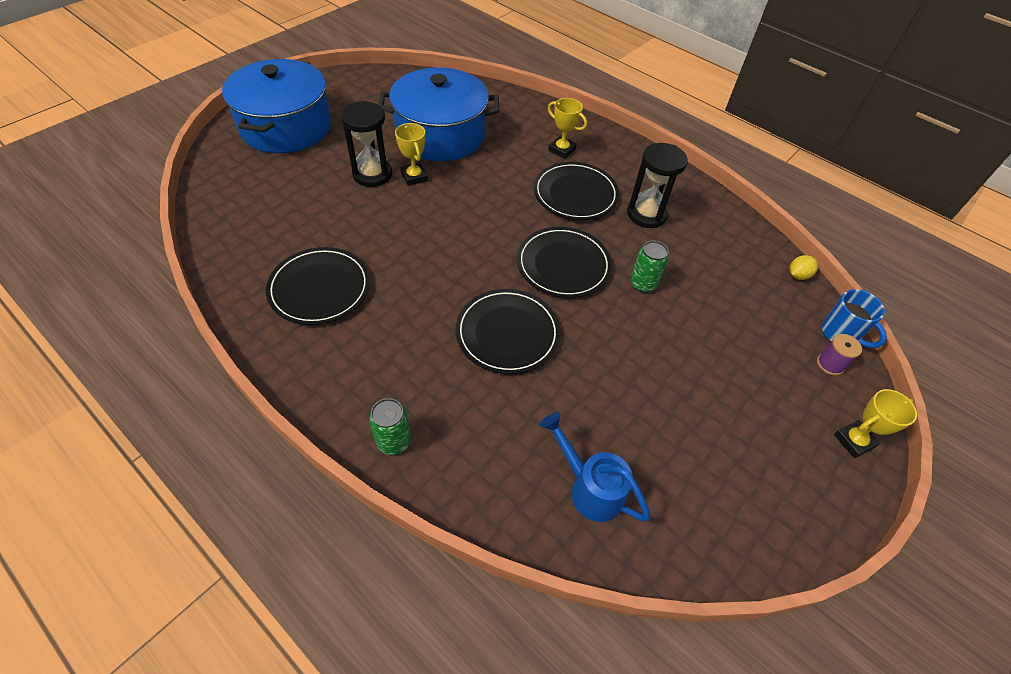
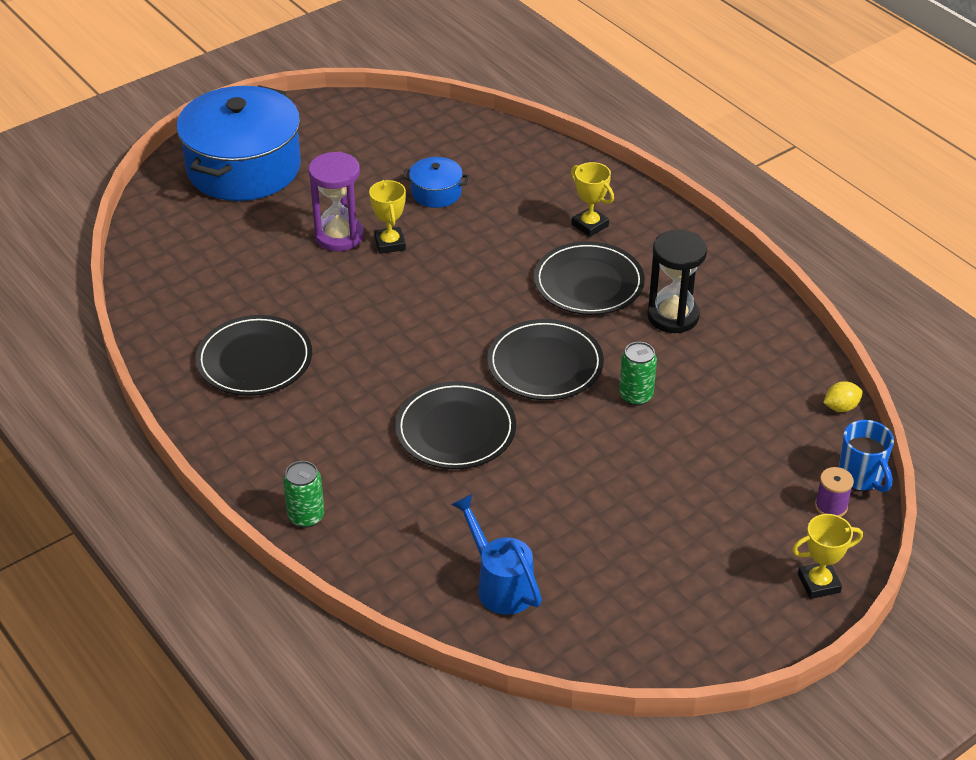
camera: 15 degrees right, 10 degrees down
(372, 174) = (339, 236): black hourglass -> purple hourglass
(441, 135) = (436, 193): blue pot -> blue pot, size x0.43

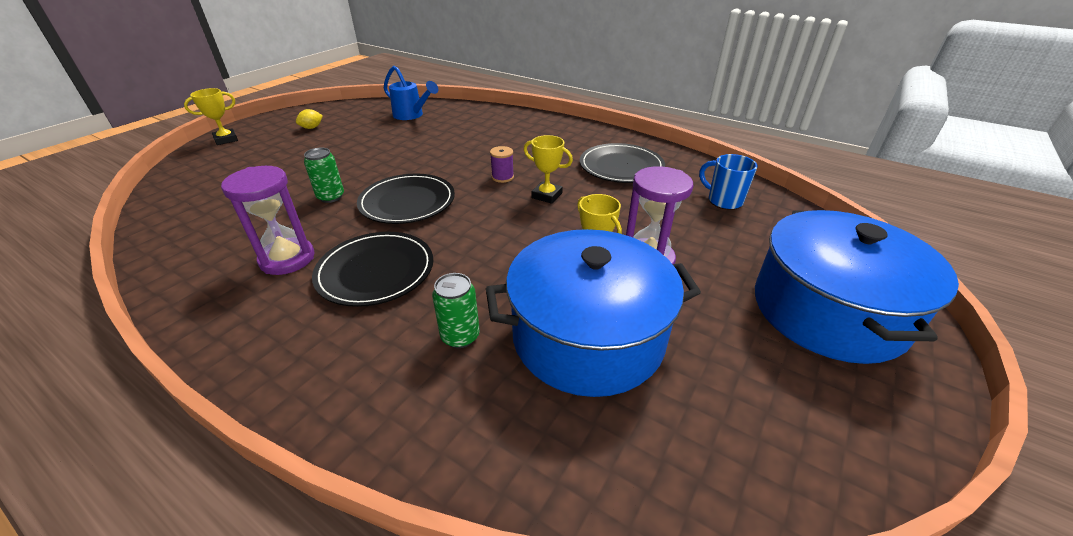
camera: 160 degrees right, 5 degrees down
(306, 516) = (526, 118): green can -> green can (460, 336)
(436, 193) = (588, 336): blue pot -> blue pot, size x2.31
(455, 430) = (461, 159): black plate -> none
(590, 225) = (379, 340): yellow trophy -> yellow trophy (547, 195)
(673, 316) = (287, 259): black hourglass -> purple hourglass
(831, 506) = (197, 168): purple spool -> purple spool (502, 177)
(841, 407) = (150, 220): yellow lemon -> yellow lemon (312, 128)
(861, 477) = (163, 184): blue mug -> blue mug (723, 201)

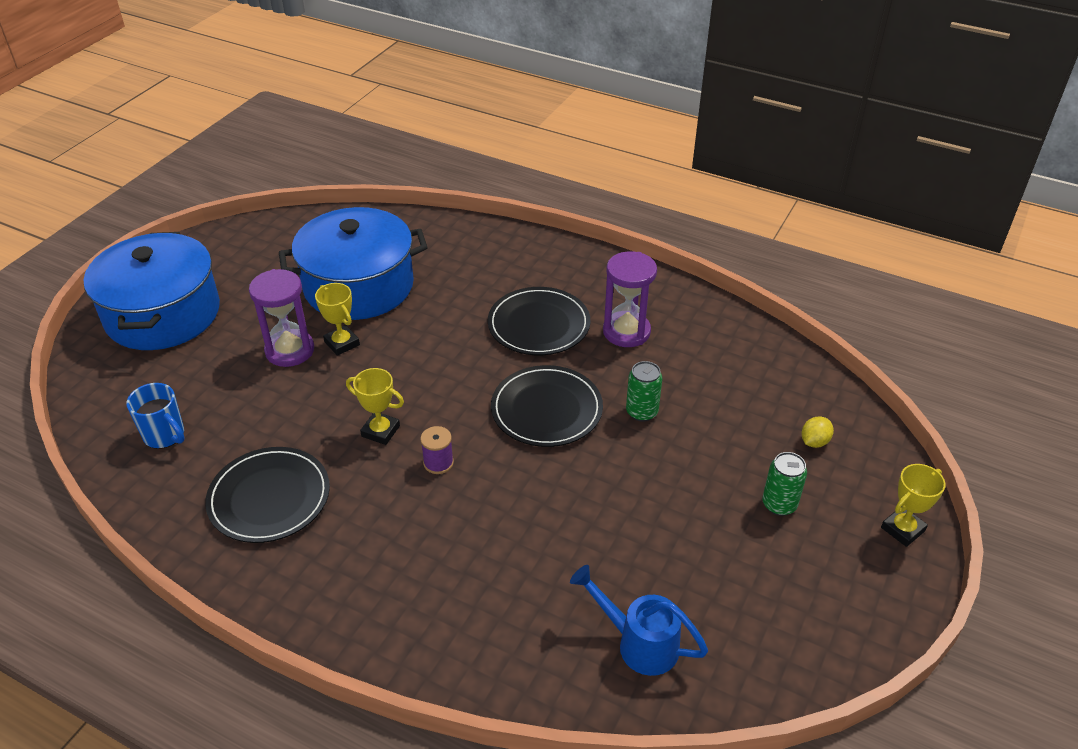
camera: 175 degrees right, 5 degrees up
(312, 128) = (795, 578): yellow lemon -> yellow lemon (814, 442)
(460, 336) = (452, 281): green can -> green can (779, 504)

